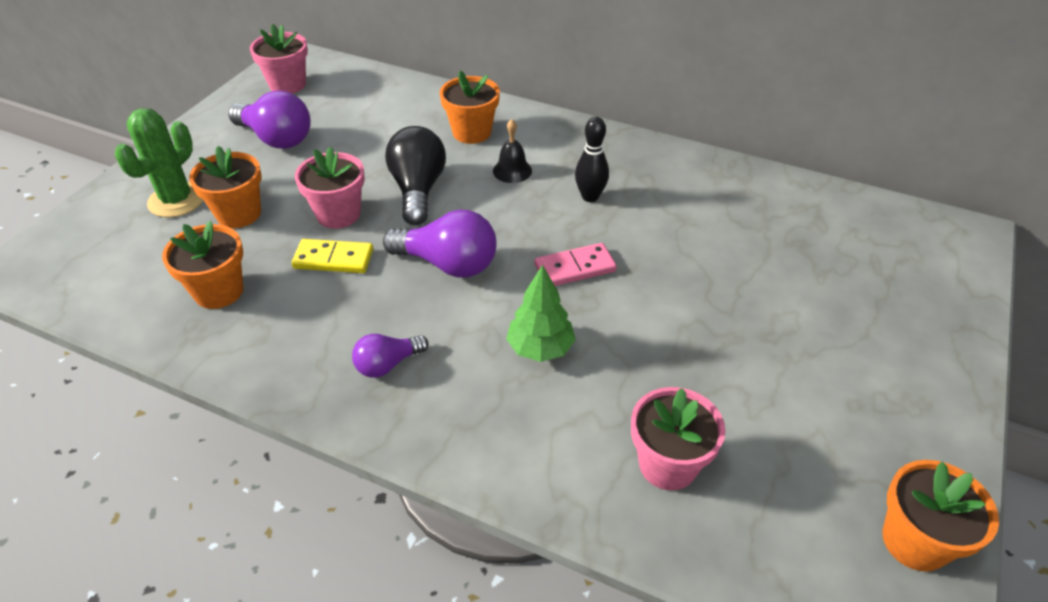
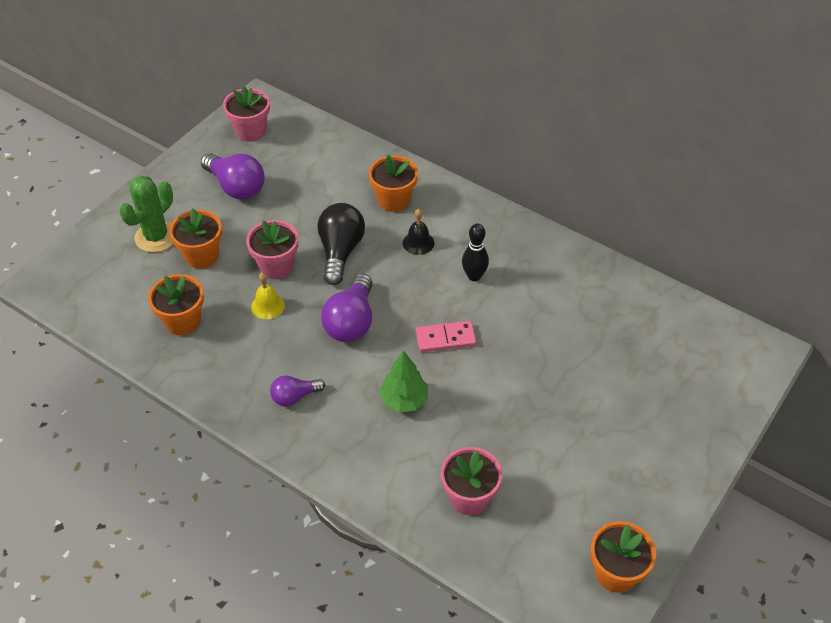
camera: 10 degrees right, 5 degrees up
(333, 259) = (267, 306): yellow domino -> yellow bell
(448, 264) = (351, 322): purple light bulb -> purple light bulb turned 75 degrees clockwise

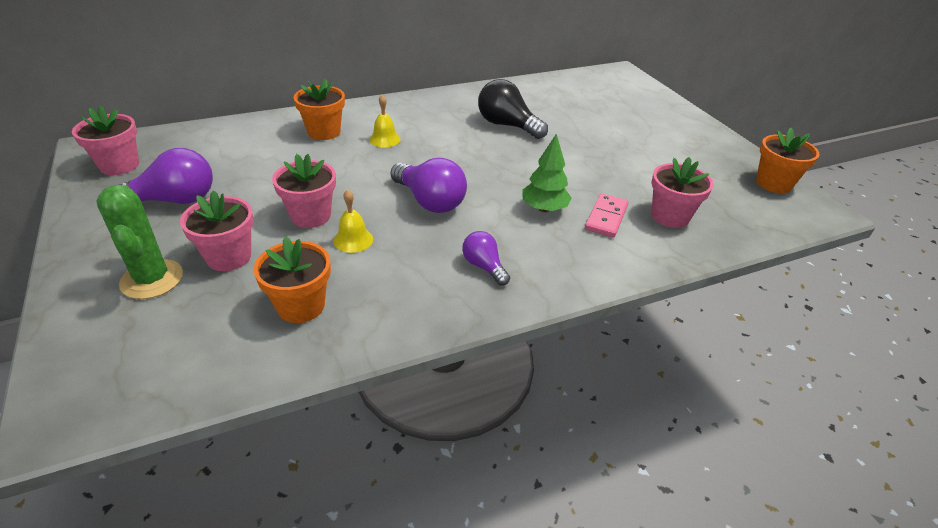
camera: 60 degrees left, 10 degrees down
(201, 256) = (229, 257): orange flower pot -> pink flower pot
(294, 397) = (484, 266): purple light bulb -> purple light bulb turned 135 degrees clockwise
(340, 252) = (343, 176): black light bulb -> black light bulb (507, 125)
(418, 243) = (384, 139): black bell -> yellow bell
(445, 338) = (498, 165): pink domino -> pink domino (606, 217)
(474, 276) = (449, 131): black bowling pin -> none

